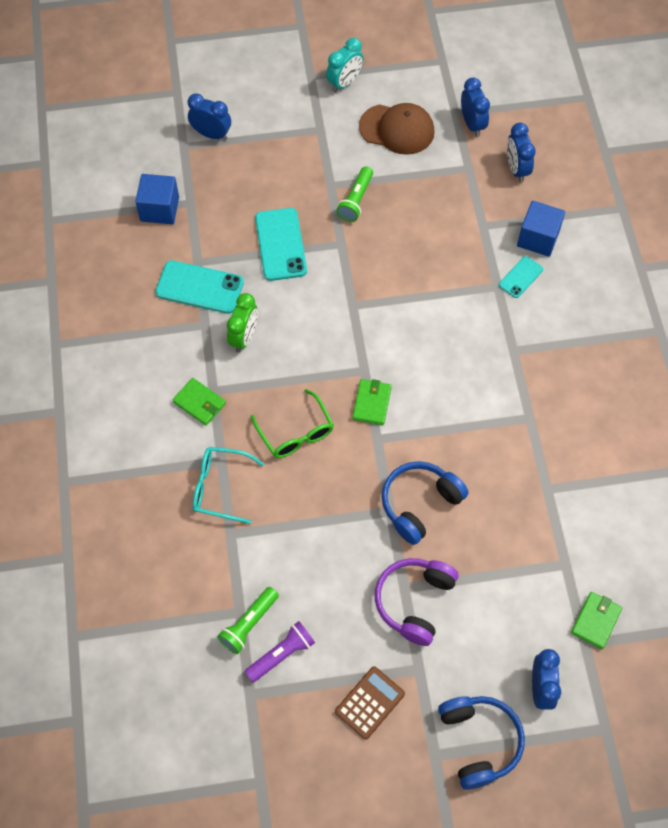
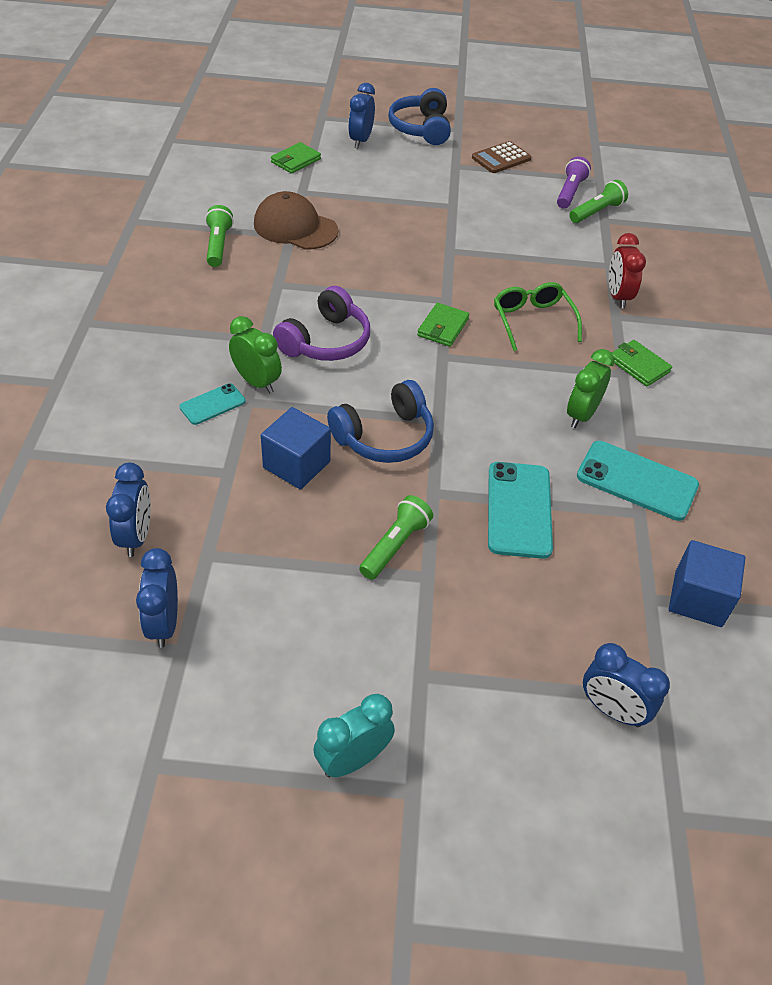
camera: 170 degrees left, 15 degrees down
(220, 487) = (617, 297): turquoise glasses -> red clock
(281, 654) = (570, 192): purple flashlight -> purple flashlight turned 135 degrees clockwise
(397, 129) = (291, 644): brown cap -> brown cap (295, 227)
(414, 602) = (446, 197): purple headphones -> purple headphones (326, 341)
(419, 504) = (419, 249): blue headphones -> blue headphones (384, 437)
(498, 305) = (257, 382): none -> green clock
(538, 238) = (163, 441): blue cube -> blue cube (296, 464)
(605, 454) = (218, 245): none -> green flashlight

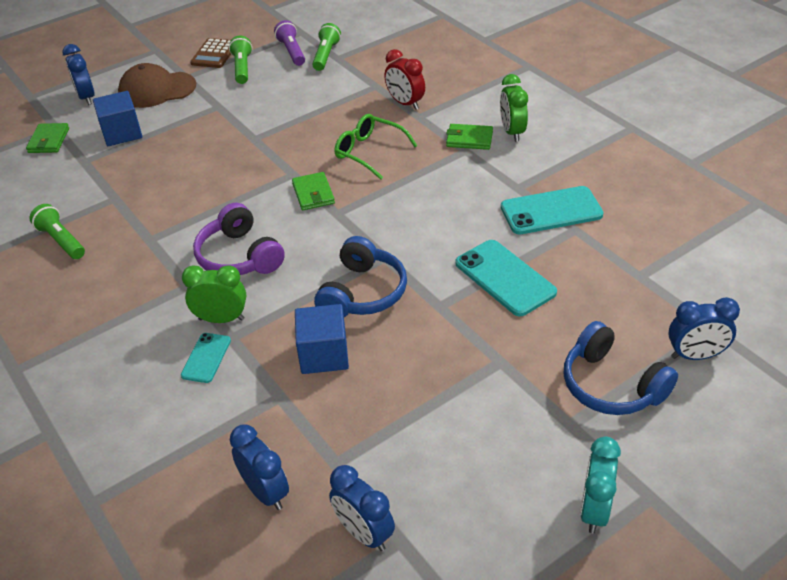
camera: 35 degrees left, 5 degrees down
(295, 227) = (111, 190): brown cap -> brown cap (157, 90)
(326, 341) = (239, 256): purple headphones -> purple headphones turned 150 degrees clockwise
(395, 545) = (456, 357): green flashlight -> green flashlight (242, 68)
(421, 128) = (126, 64): blue headphones -> blue headphones (611, 385)
(581, 415) = (471, 193): green clock -> green clock (512, 132)
(698, 599) = (663, 256): blue cube -> blue cube (122, 133)

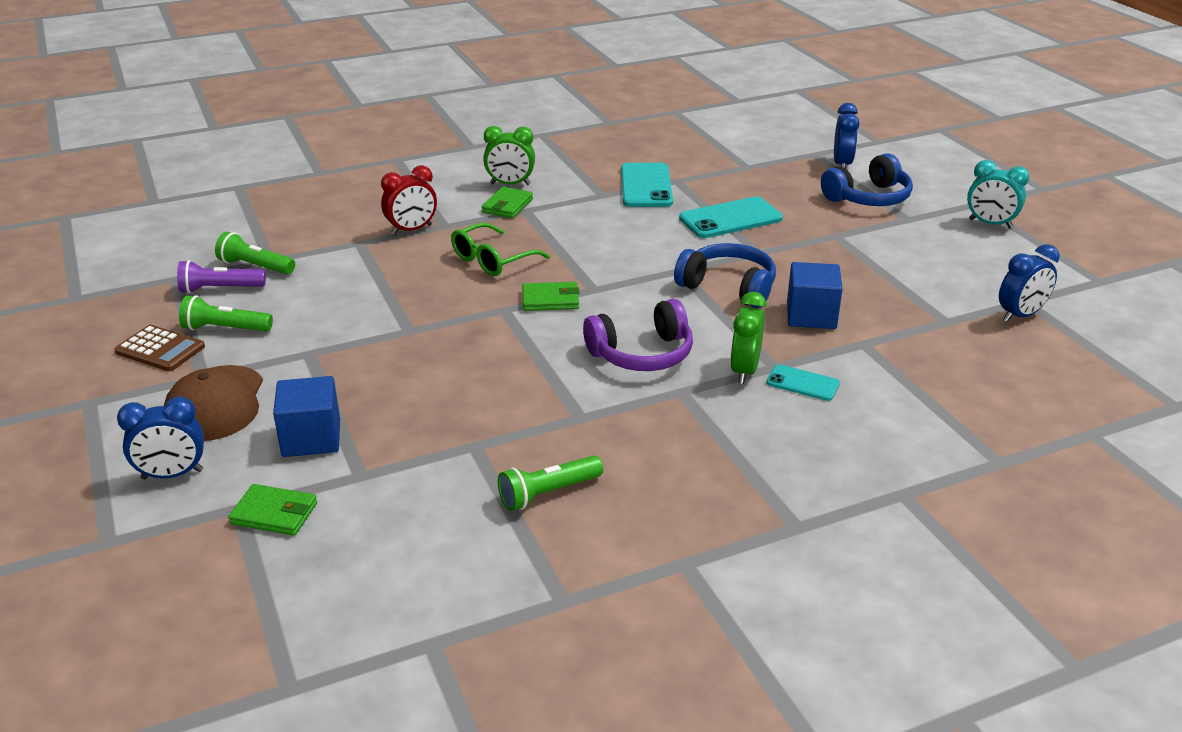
camera: 80 degrees left, 10 degrees down
(266, 492) = (980, 358): blue clock -> none

